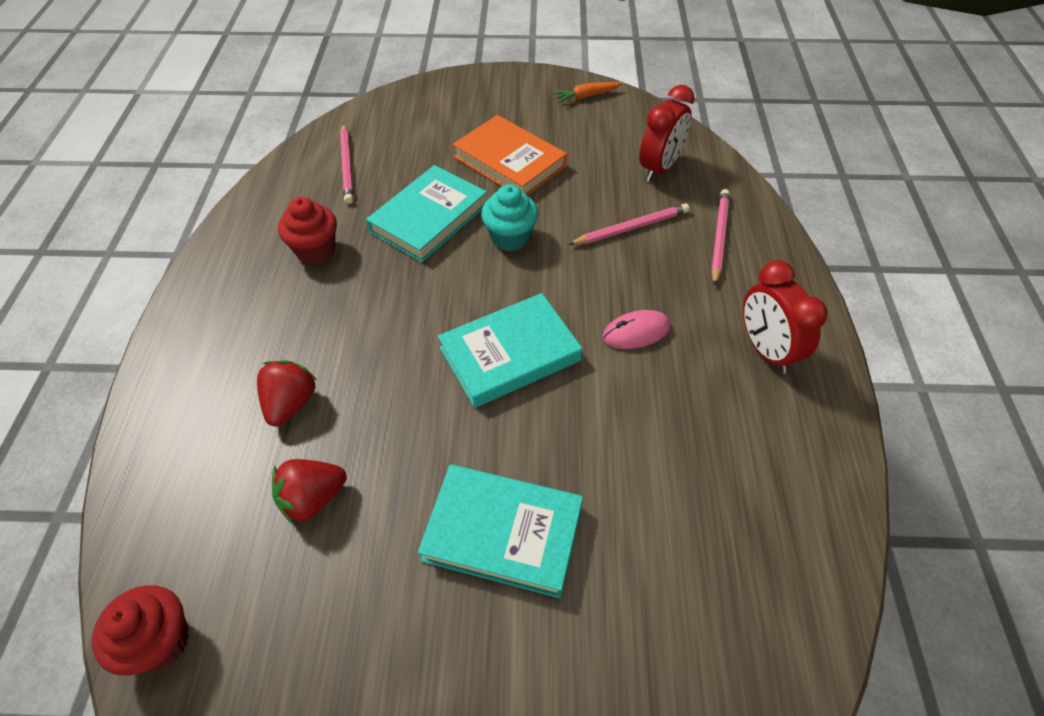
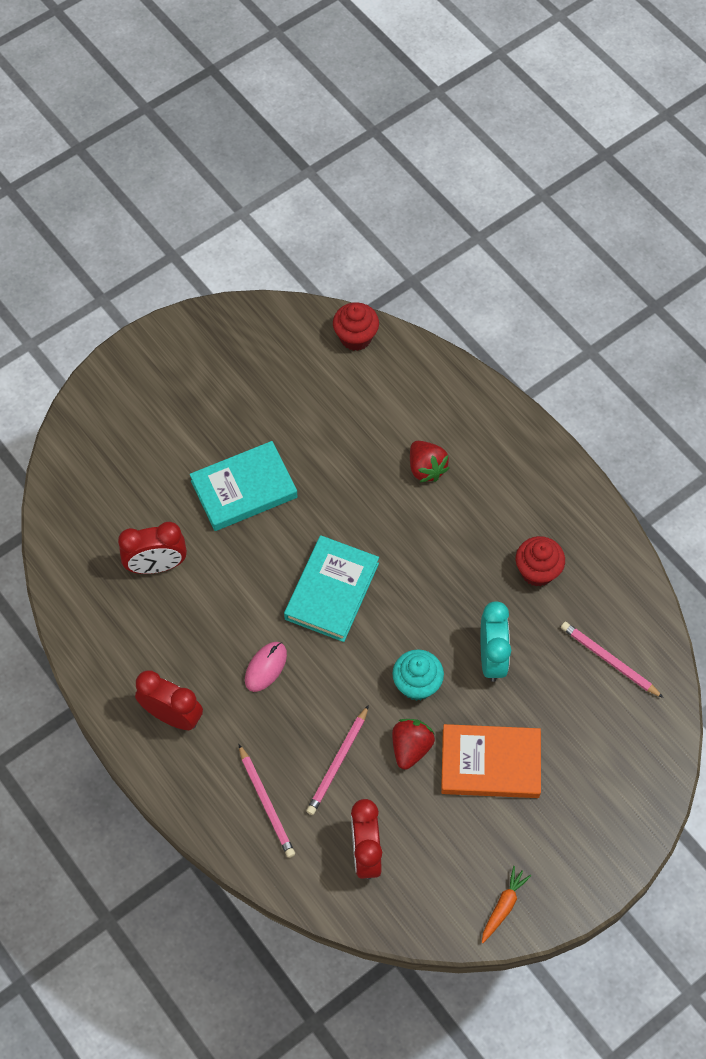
camera: 140 degrees right, 10 degrees up
(313, 499) = (356, 434): red strawberry -> red strawberry (411, 747)
(429, 218) = (492, 657): turquoise book -> turquoise clock
(683, 515) = (156, 566): none -> red clock

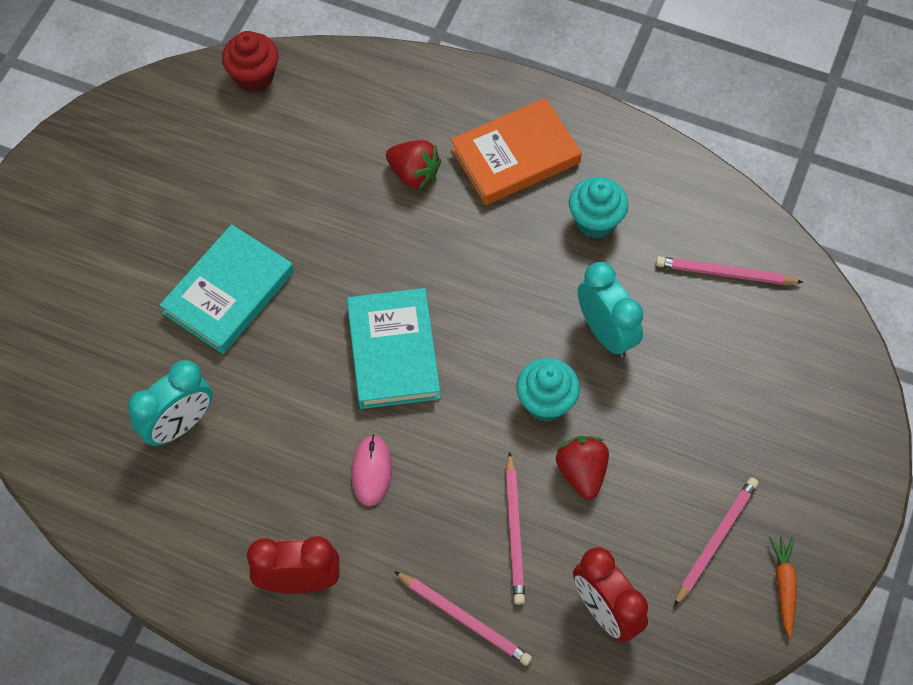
camera: 30 degrees left, 0 degrees up
(156, 566) = (179, 425): red clock -> turquoise clock
(475, 847) = (715, 540): none -> pink pencil
(490, 764) = (674, 444): orange book -> orange book (515, 156)
(537, 571) = (595, 221): red cupcake -> turquoise cupcake

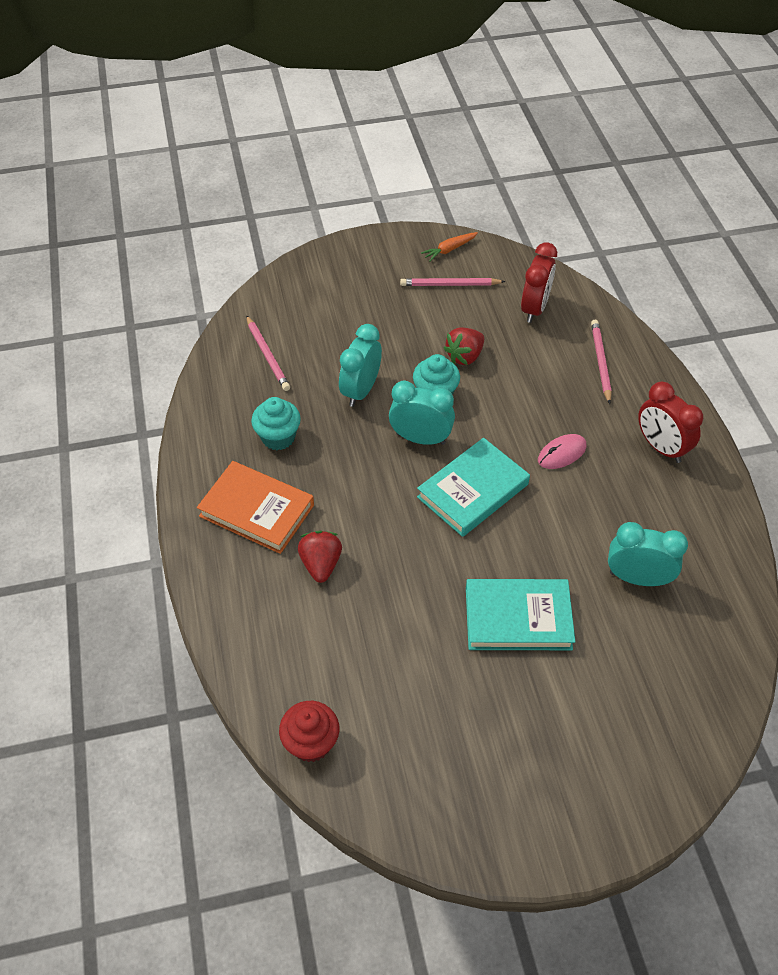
camera: 125 degrees left, 10 degrees down
(496, 348) = (420, 438): none -> turquoise clock
(515, 531) = (529, 367): pink pencil -> none

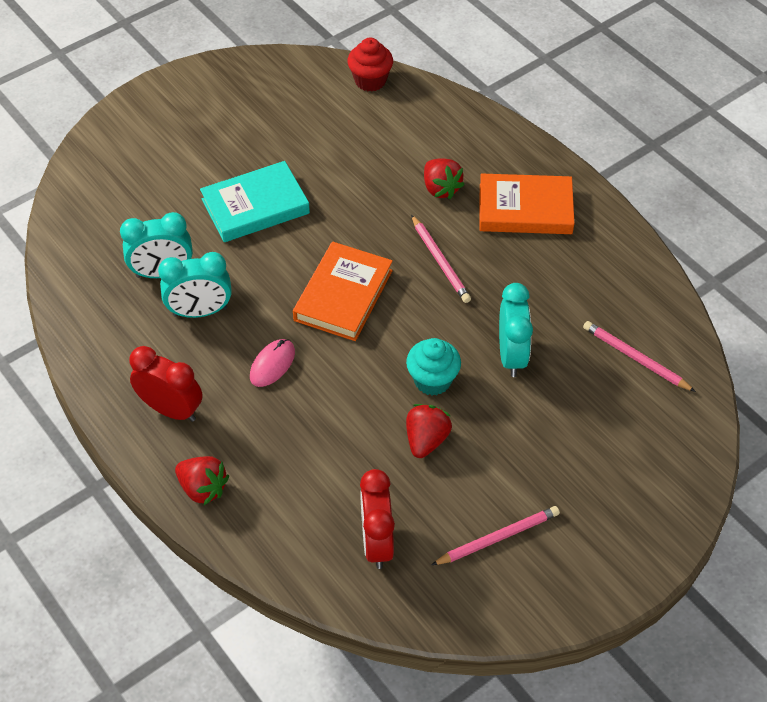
camera: 155 degrees right, 0 degrees up
(278, 437) = (556, 278): turquoise cupcake -> none
(420, 438) = (420, 327): turquoise clock -> turquoise clock (200, 312)
(449, 250) = (530, 597): orange carrot -> none
(473, 491) = (343, 295): turquoise book -> orange book
(600, 362) = (269, 493): pink pencil -> pink pencil (440, 261)
(650, 382) = (203, 488): none -> red strawberry

